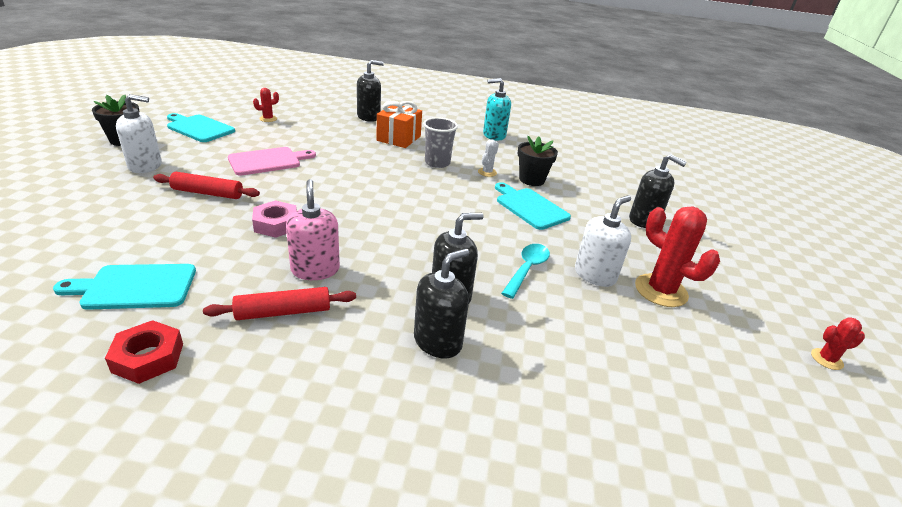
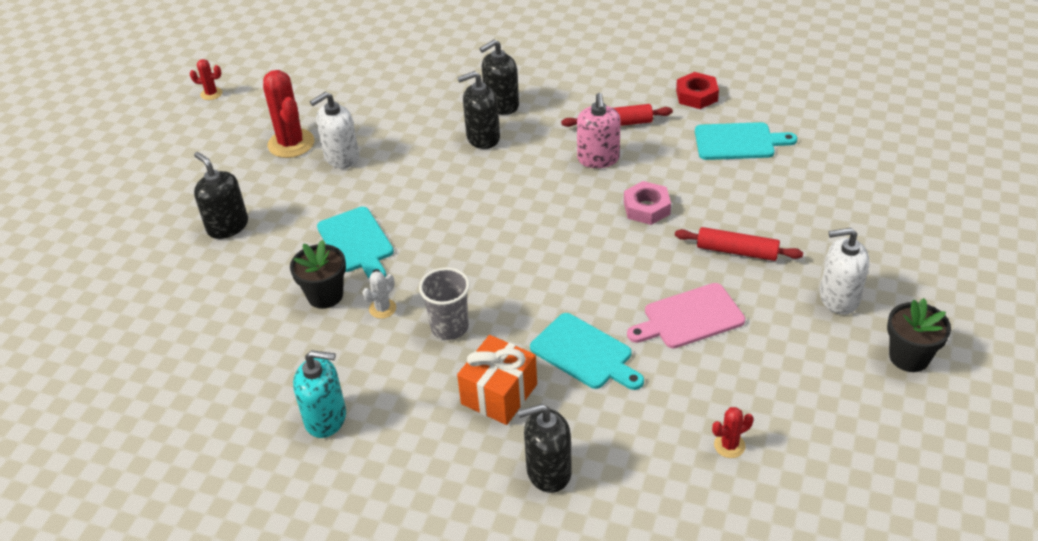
camera: 165 degrees left, 10 degrees up
(199, 128) = (826, 402): turquoise cutting board -> turquoise cutting board (584, 353)
(527, 269) = (404, 162): turquoise spoon -> none

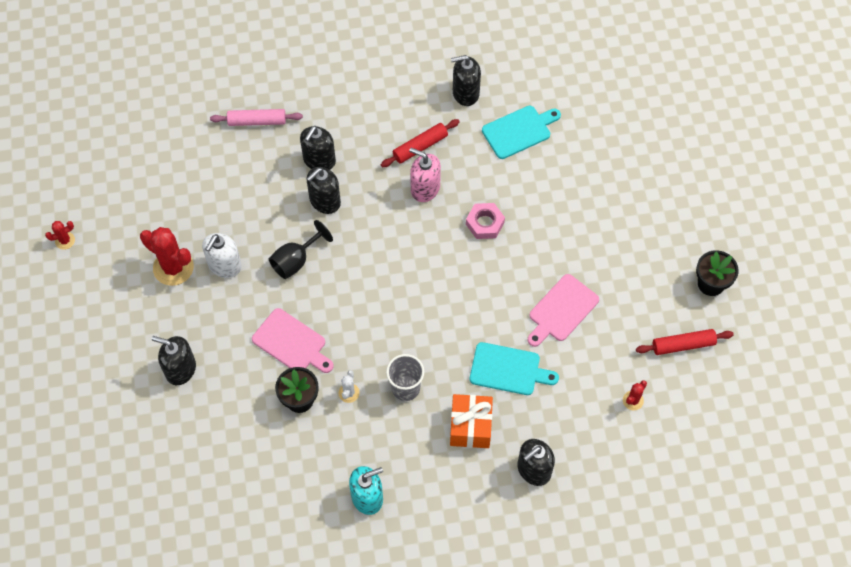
camera: 30 degrees left, 20 degrees up
(356, 242) = (291, 343): turquoise cutting board -> pink cutting board
(416, 175) = (296, 260): none -> black goblet
(462, 60) = (257, 121): none -> pink rolling pin
(598, 159) = (425, 188): pink soap dispenser -> pink soap dispenser turned 150 degrees clockwise
(696, 95) = (465, 93): red nut -> black soap dispenser
(737, 251) = (566, 238): red rolling pin -> red rolling pin (683, 345)
(838, 298) = (649, 252): white soap dispenser -> none

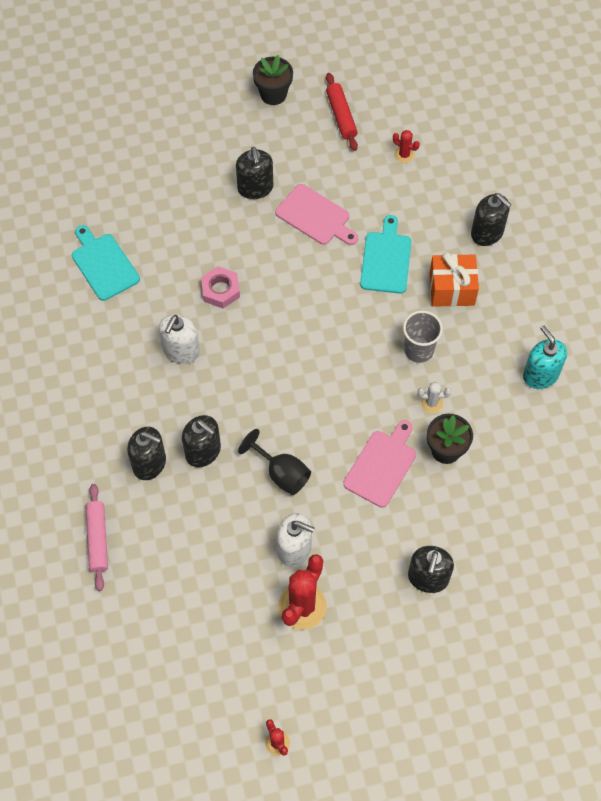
camera: 95 degrees left, 0 degrees up
(420, 147) = (127, 359): red rolling pin -> none
(425, 188) = (181, 350): pink soap dispenser -> white soap dispenser
(465, 93) = (54, 319): black soap dispenser -> black soap dispenser (255, 188)

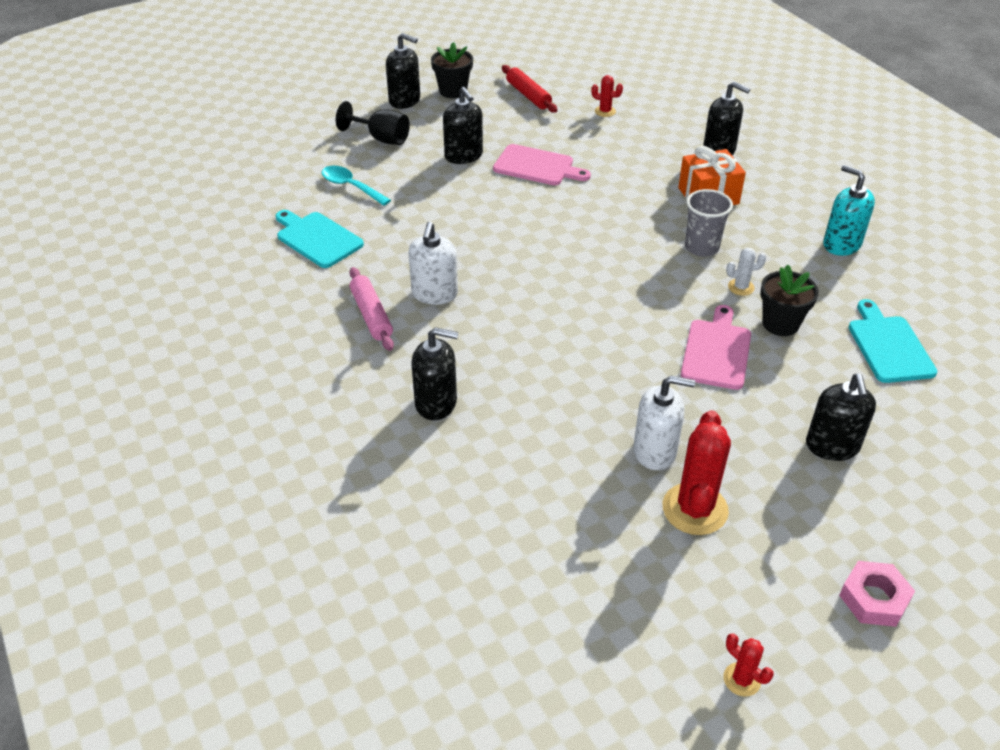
camera: 15 degrees left, 20 degrees down
(98, 539) = (396, 494): pink rolling pin -> pink rolling pin (371, 315)
(147, 206) = (351, 186): none -> turquoise spoon
(203, 451) = (498, 379): black soap dispenser -> black soap dispenser (405, 100)
(220, 290) = (460, 237): pink nut -> pink nut (874, 599)
(281, 473) = (602, 381): black goblet -> black goblet (381, 138)
(386, 259) = (628, 185): turquoise cutting board -> turquoise cutting board (889, 346)

